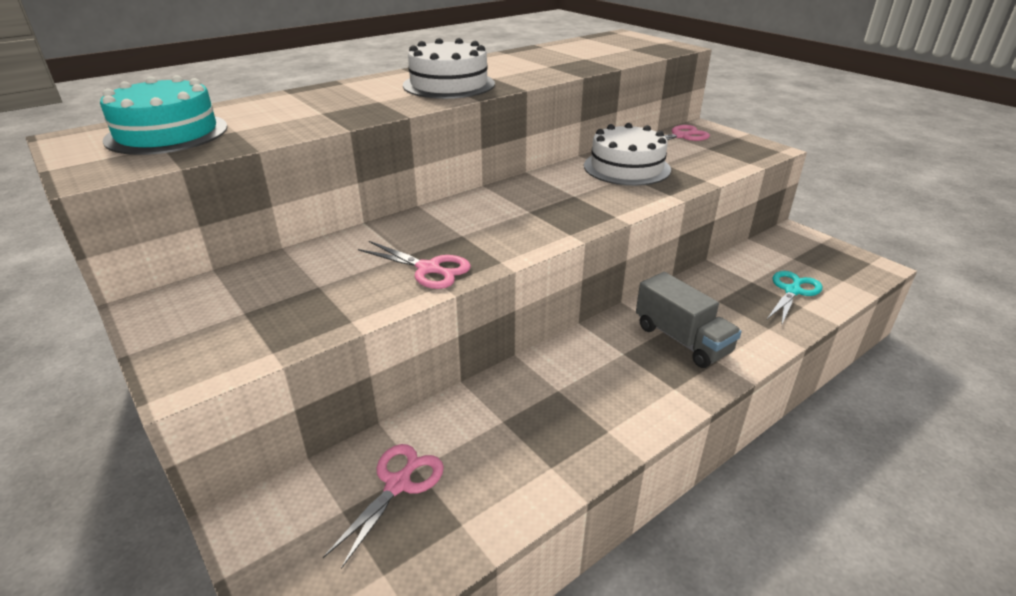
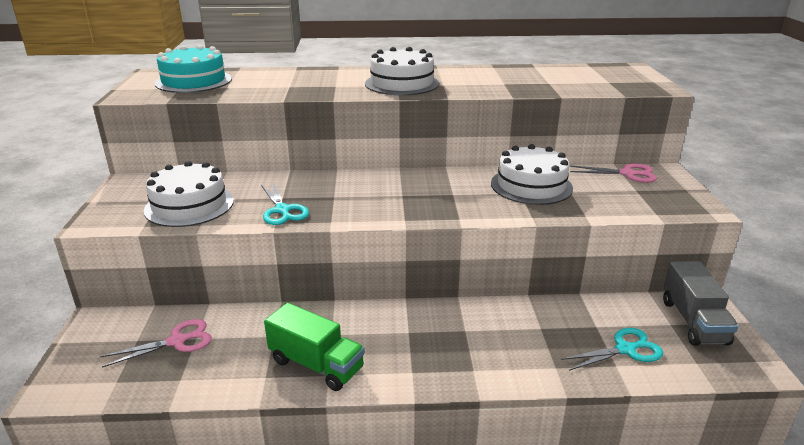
camera: 35 degrees right, 5 degrees down
(298, 304) = (189, 205): none -> white cake
(428, 269) = (282, 210): pink scissors -> turquoise scissors
(584, 427) = (316, 365): none -> green truck
(682, 340) = (466, 343): grey truck -> grey truck (693, 321)

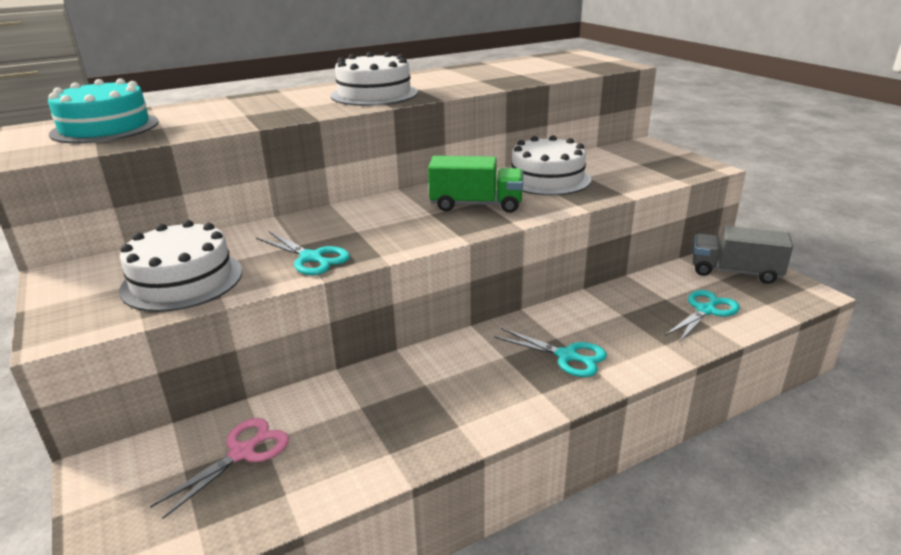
camera: 25 degrees left, 0 degrees up
(316, 365) = (436, 420): green truck -> green truck (476, 205)
(459, 349) = (567, 356): none -> turquoise scissors
(627, 174) = (618, 152): pink scissors -> none
(693, 321) = (735, 272): grey truck -> grey truck turned 135 degrees clockwise

